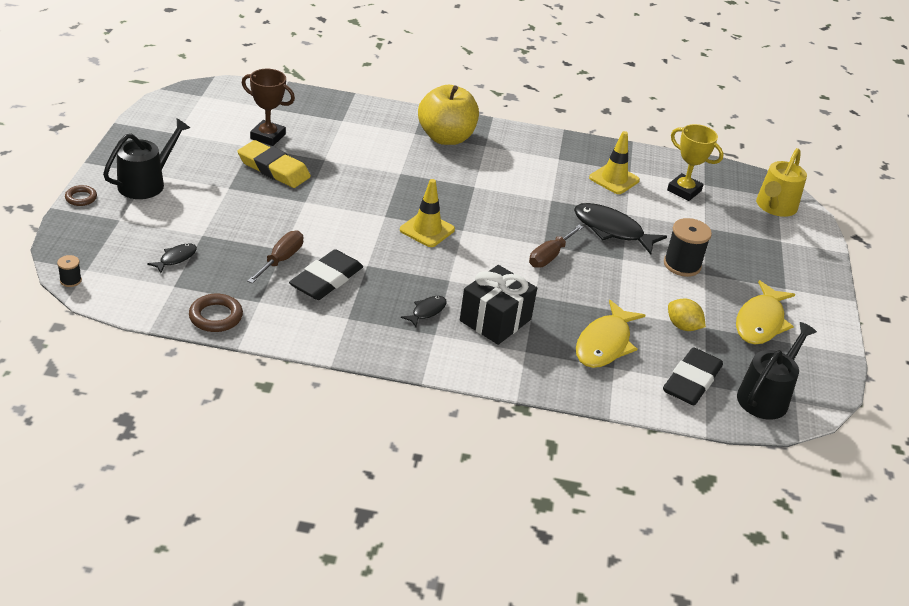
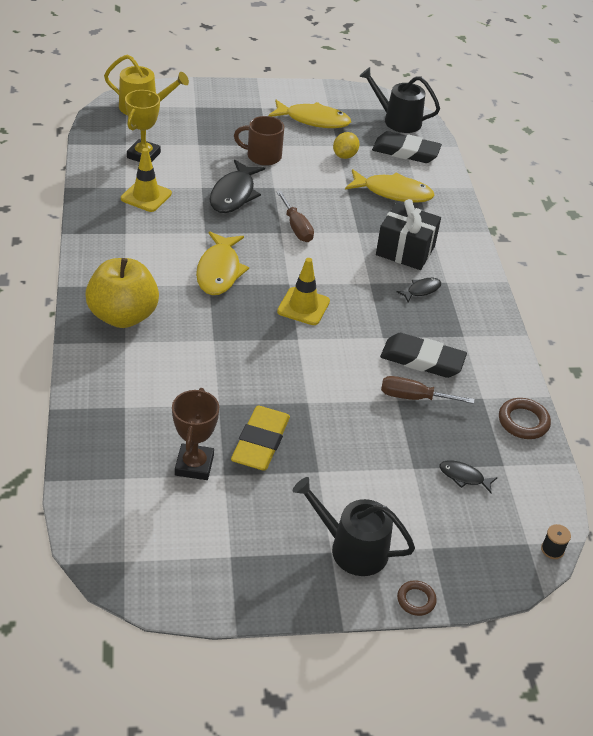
camera: 105 degrees left, 5 degrees up
(427, 311) = (421, 290): black fish -> black fish turned 120 degrees clockwise
(491, 195) = (219, 271): none -> yellow fish
(550, 256) = (296, 227): brown screwdriver -> brown screwdriver turned 45 degrees clockwise
(682, 265) = (262, 156): black spool -> brown mug

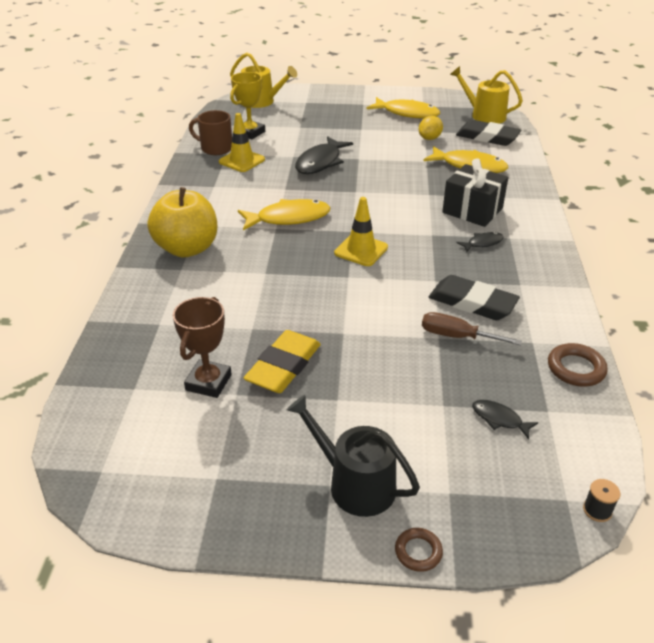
camera: 15 degrees right, 5 degrees down
(219, 271) = (289, 218): yellow fish -> yellow fish turned 120 degrees counterclockwise
(262, 156) = (354, 136): brown mug -> brown mug (215, 148)
(296, 227) = (371, 188): brown screwdriver -> none
(397, 120) = (484, 115): black watering can -> yellow watering can

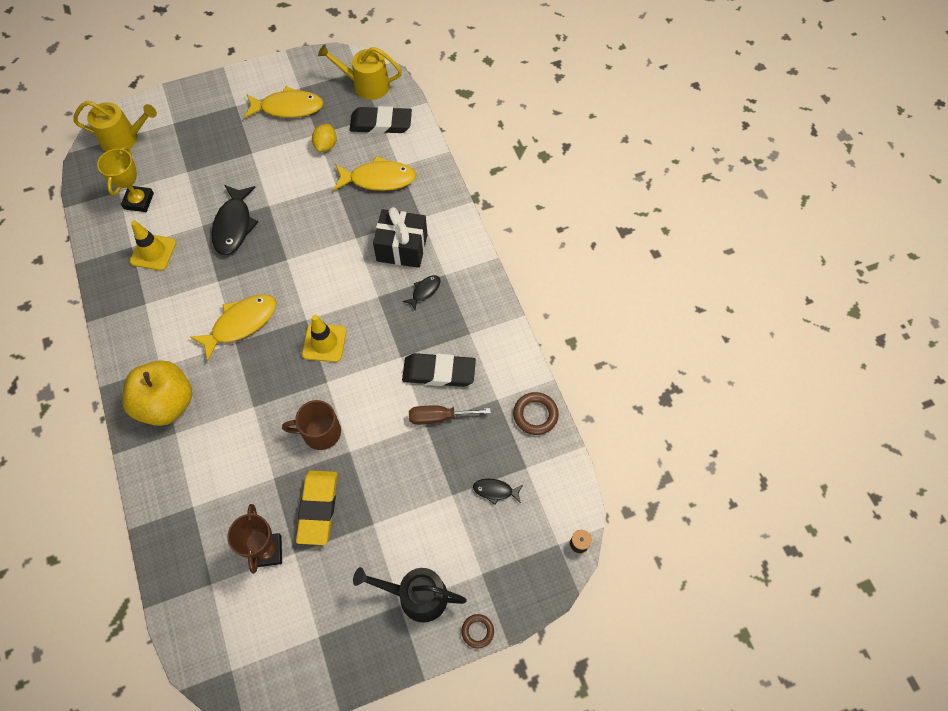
camera: 25 degrees left, 25 degrees up
(215, 148) = (115, 241): brown mug -> brown mug (320, 432)

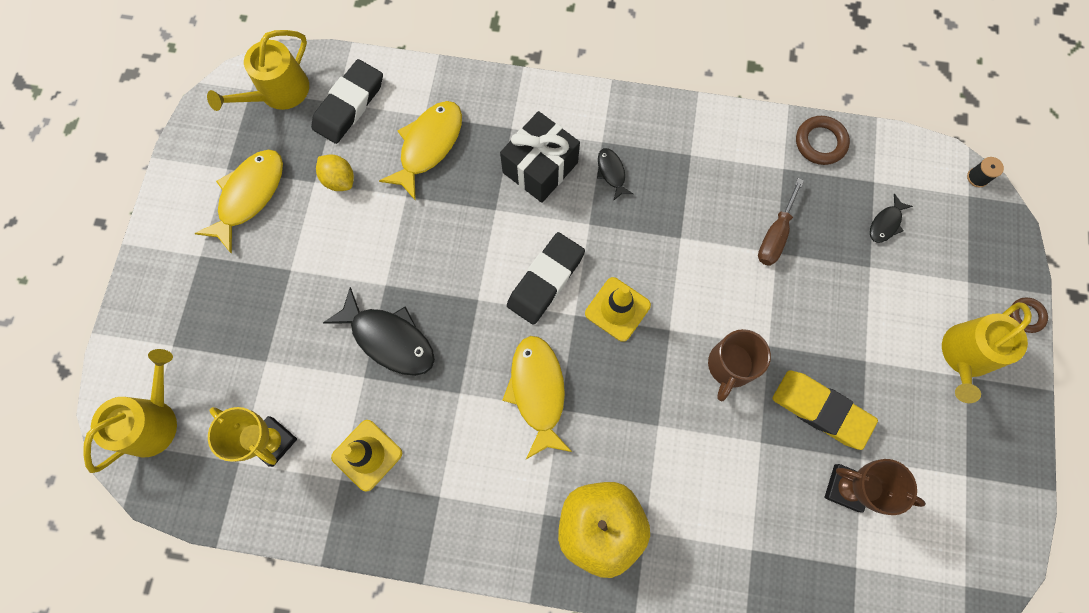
camera: 60 degrees left, 10 degrees up
(416, 596) = (964, 356): black watering can -> yellow watering can
(439, 372) = (721, 208): black eraser -> black eraser (545, 280)

